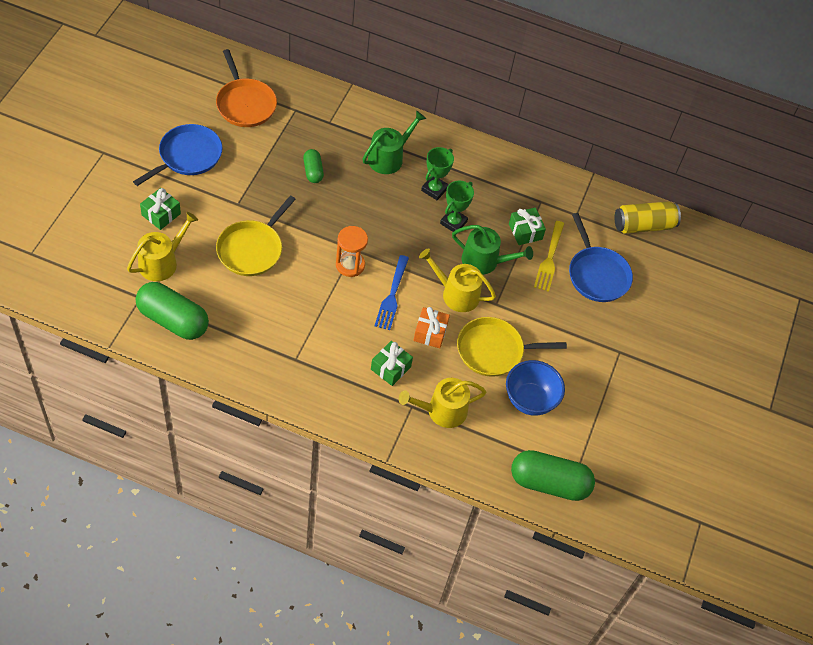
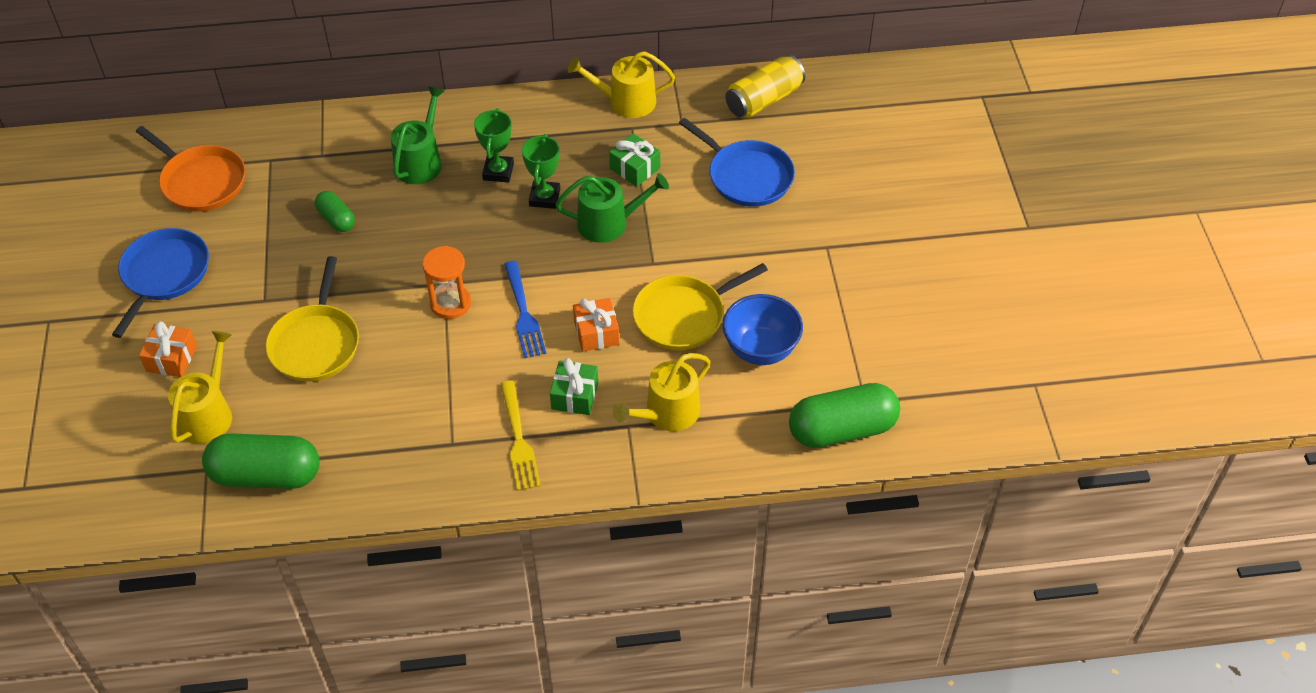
camera: 20 degrees left, 5 degrees down
(161, 214) = (171, 358): green gift -> orange gift
(456, 294) = (599, 275): yellow watering can -> yellow watering can (626, 102)
(549, 258) = (681, 184): yellow fork -> yellow fork (518, 439)

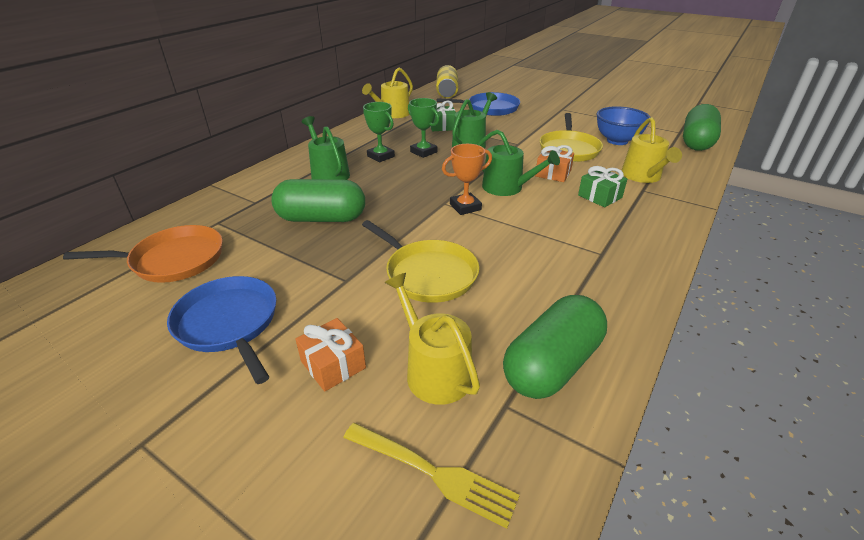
camera: 50 degrees left, 15 degrees down
(336, 219) = (321, 218): green capsule -> green capsule, size x1.90
(450, 303) = (465, 207): orange hourglass -> orange trophy
(518, 439) = (621, 227): yellow fork -> yellow fork (432, 473)
(523, 312) = (507, 188): blue fork -> green watering can

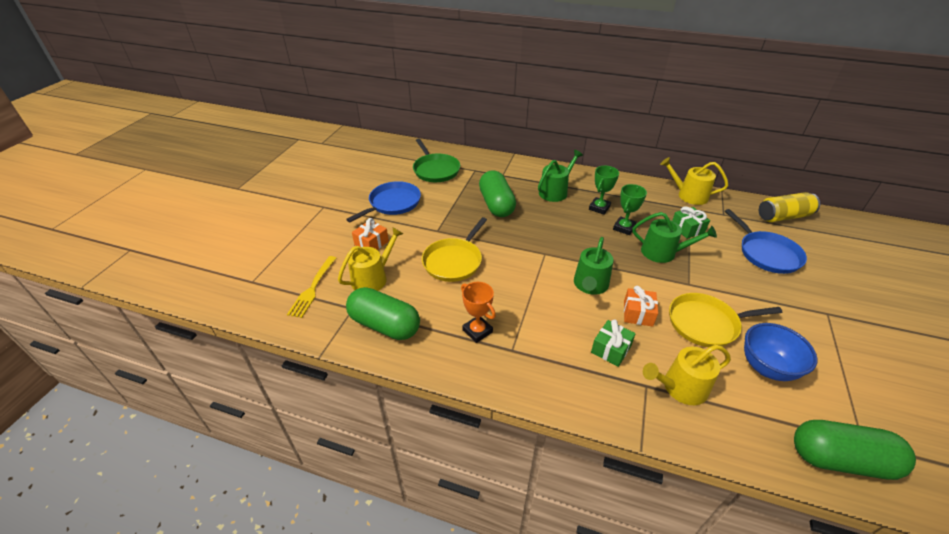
camera: 75 degrees right, 5 degrees up
(173, 260) = (435, 170): orange pan -> green pan
(465, 207) = (544, 265): orange trophy -> orange trophy (477, 331)

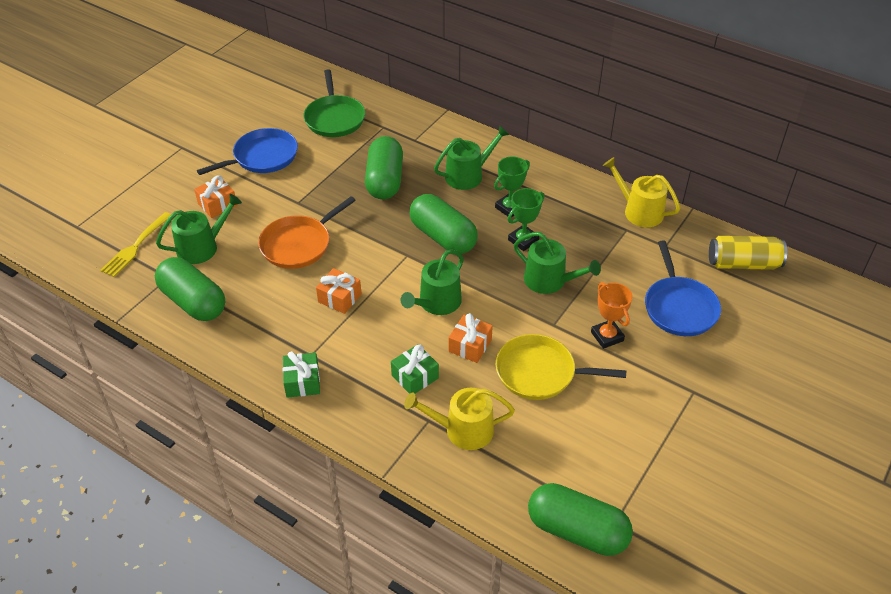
camera: 15 degrees right, 5 degrees up
(373, 278) = (202, 247): yellow watering can -> green watering can
(454, 261) = (298, 244): yellow pan -> orange pan
(477, 331) = (285, 328): orange trophy -> orange trophy (607, 336)
(510, 297) = (339, 298): none -> orange gift
(564, 236) = (443, 237): none -> green capsule
(687, 229) = (602, 256): green gift -> green gift (302, 382)
(766, 367) = (572, 431): blue bowl -> none

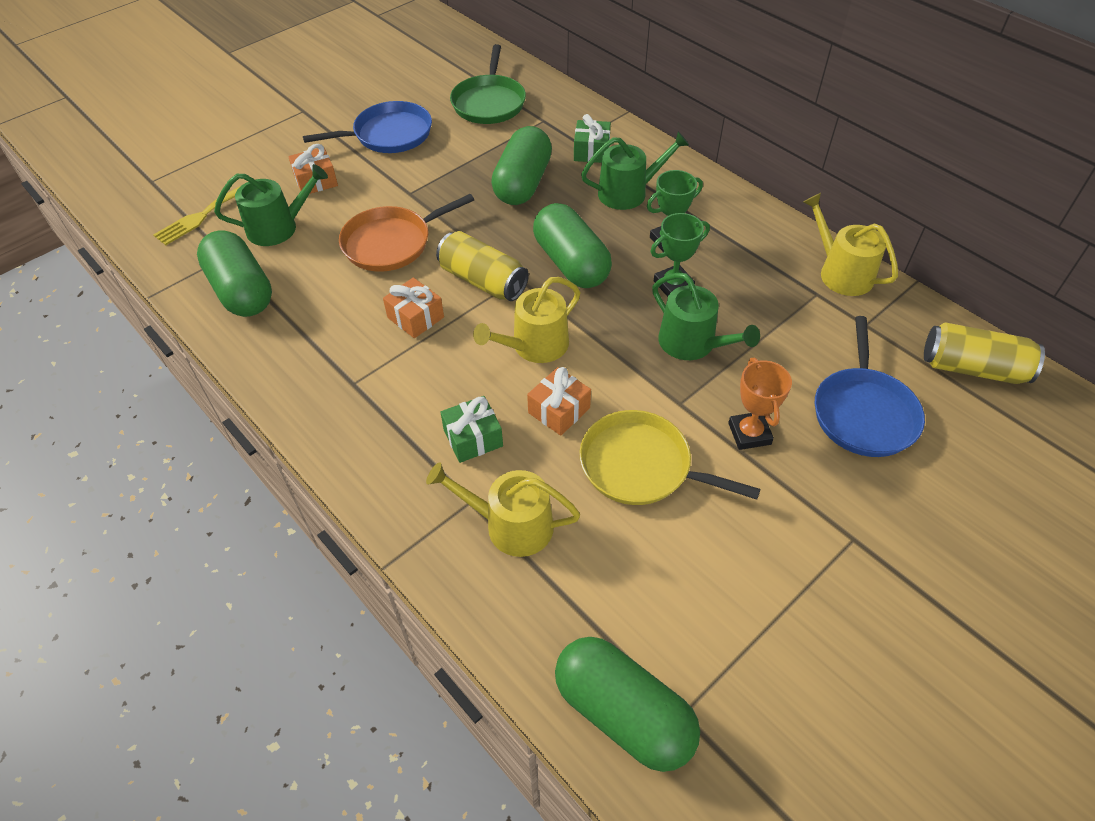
camera: 15 degrees right, 5 degrees up
(302, 382) = (329, 416): green gift -> green gift (591, 151)
(381, 261) = (483, 281): none -> yellow can
(436, 303) = (534, 346): green watering can -> yellow watering can

